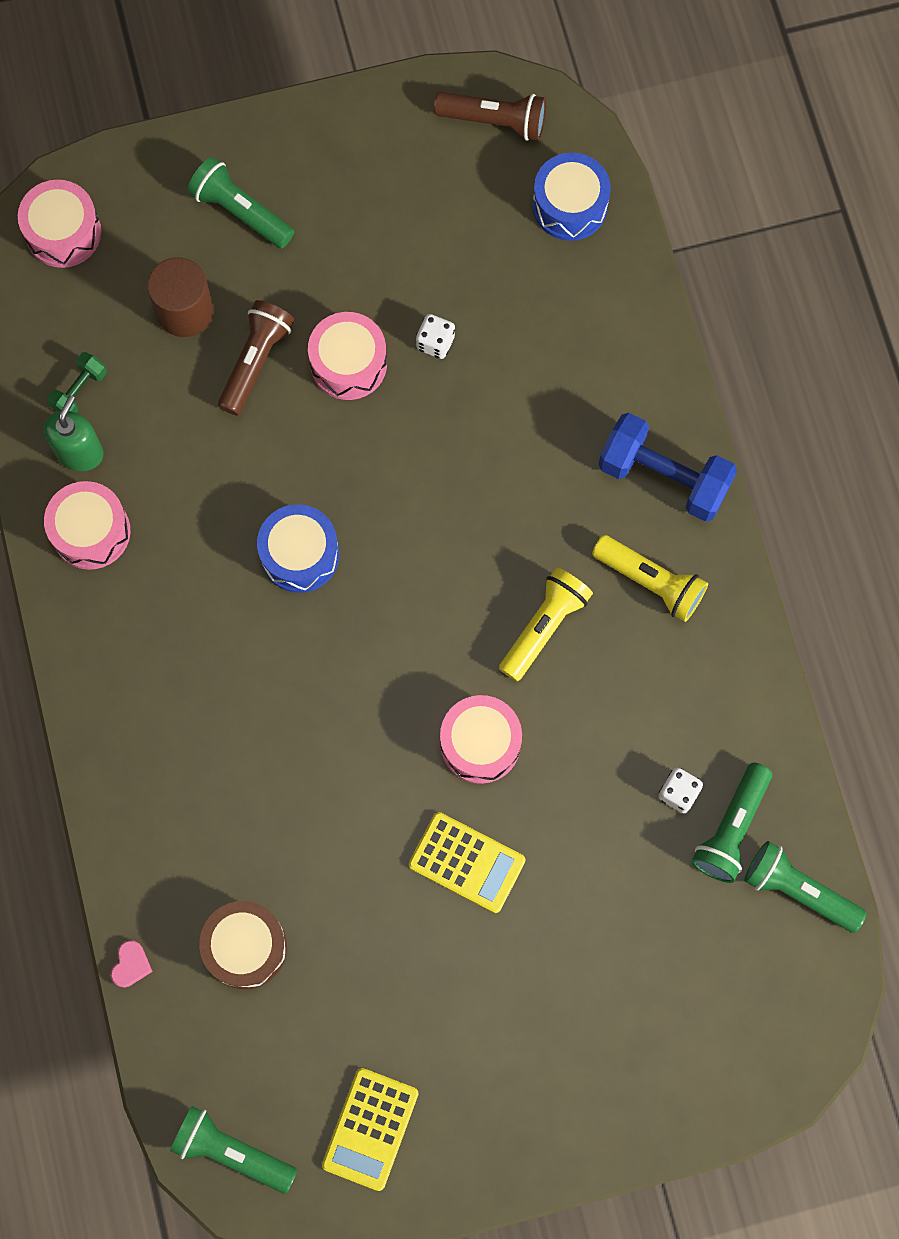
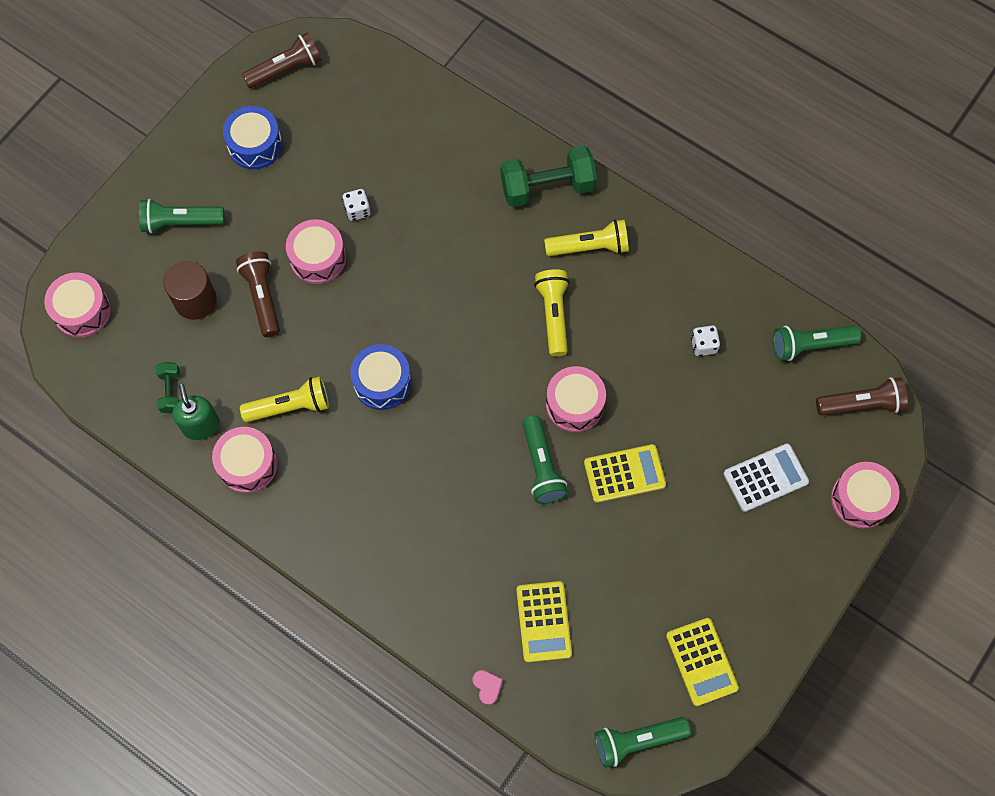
camera: 40 degrees left, 5 degrees down
(184, 504) = (290, 406): none -> yellow flashlight
(245, 947) = (543, 621): brown drum -> yellow calculator
(569, 206) = (368, 83): blue drum -> blue drum (255, 145)
(615, 994) = (765, 478): none -> white calculator
(663, 477) = (547, 187): blue dumbbell -> green dumbbell
(698, 1105) = (860, 499): none -> pink drum
(731, 828) = (747, 341): green flashlight -> green flashlight (541, 466)
(796, 1003) = (861, 404): none -> brown flashlight

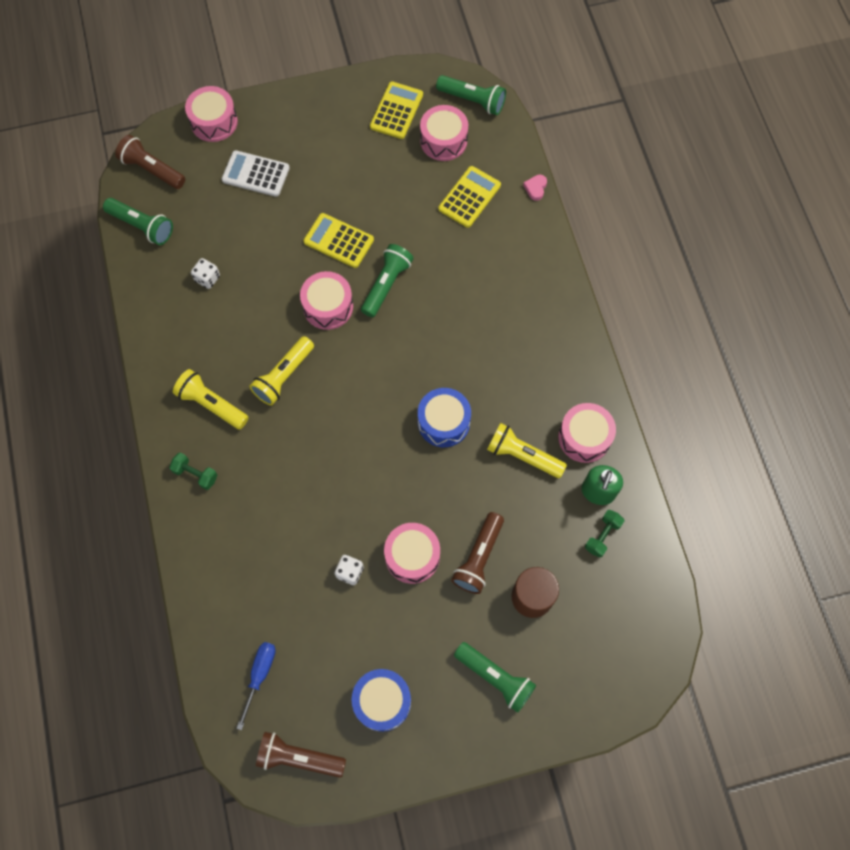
camera: 140 degrees left, 0 degrees up
(82, 311) = (628, 660): pink drum -> pink drum (443, 140)
(362, 95) = (260, 675): none -> blue screwdriver
(547, 187) = (195, 474): green dumbbell -> green dumbbell, size x0.51

